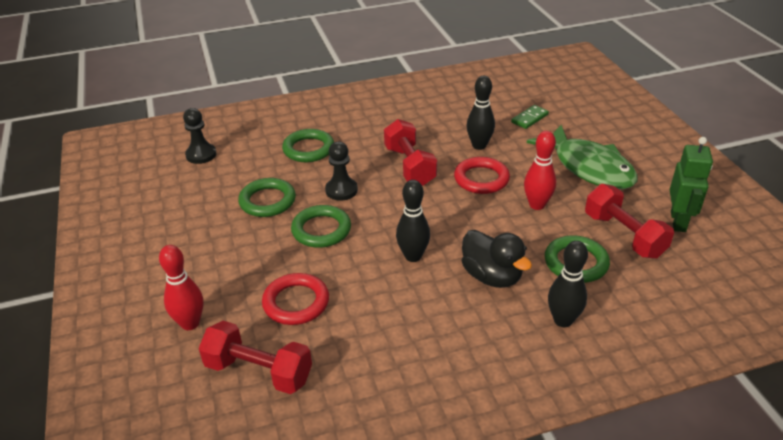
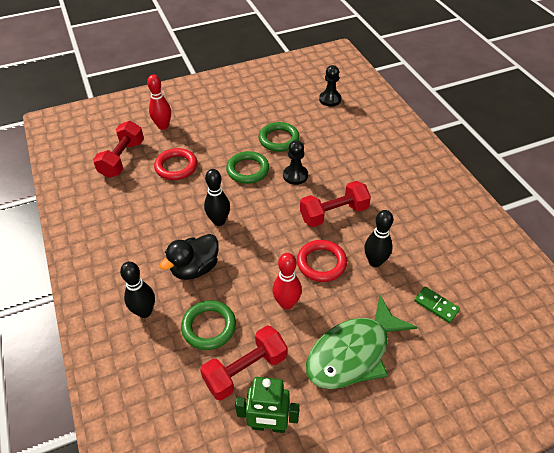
camera: 85 degrees right, 10 degrees up
(308, 149) = (347, 151): green ring -> none

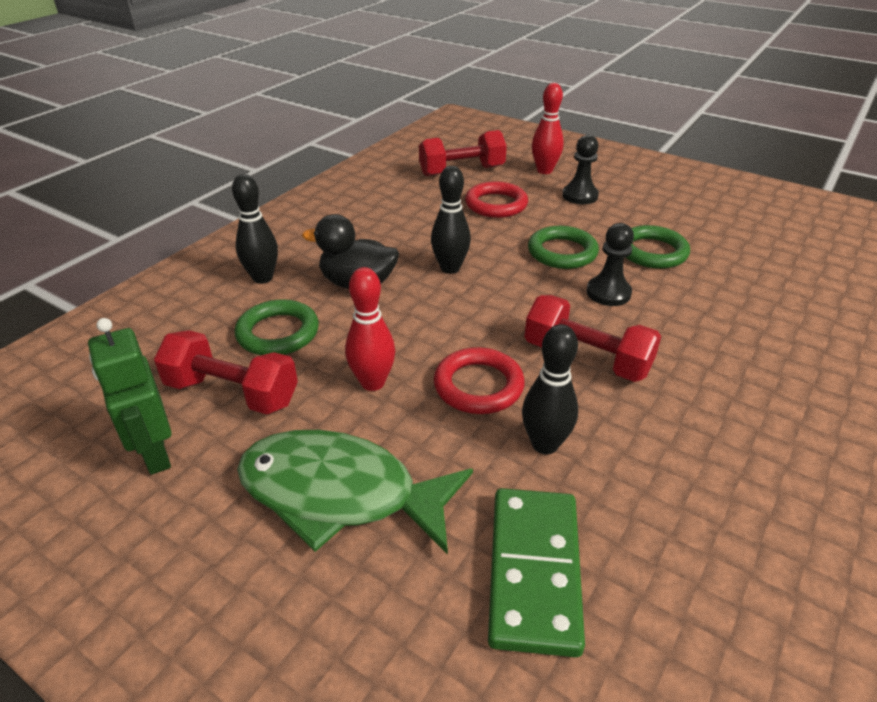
camera: 55 degrees right, 10 degrees down
(330, 99) = (803, 260): black pawn -> black pawn (580, 196)
(436, 306) = (533, 571): green domino -> green domino, size x1.89

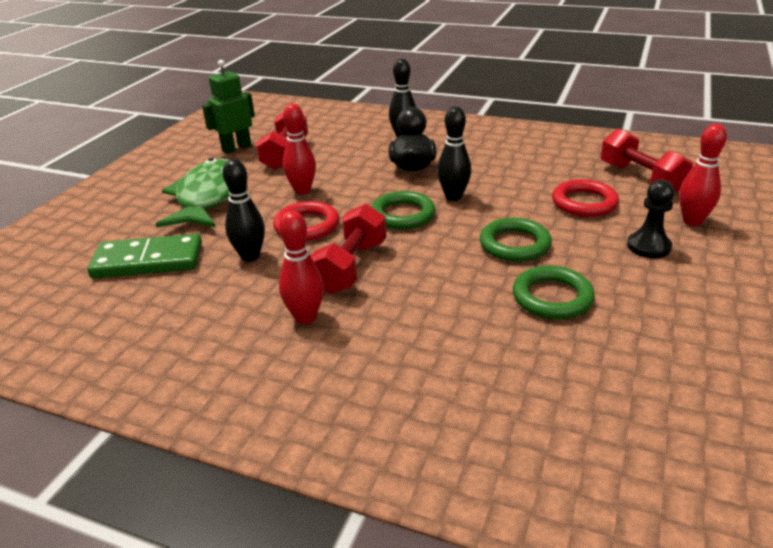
camera: 80 degrees right, 5 degrees down
(278, 333) = (344, 154): green ring -> green ring (402, 215)
(608, 293) = (454, 273): black pawn -> none
(685, 401) = (305, 317): none -> red bowling pin

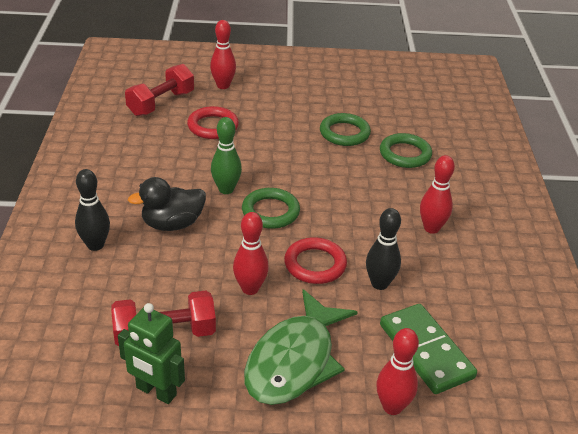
camera: 115 degrees left, 5 degrees up
(119, 230) = (392, 407): none -> red bowling pin
(208, 197) = (294, 360): green fish -> green fish turned 45 degrees counterclockwise
(350, 267) = (361, 222): red dumbbell -> none
(453, 196) = (226, 189): black bowling pin -> green bowling pin
(514, 244) = (289, 152): green ring -> green ring (405, 154)
(648, 246) = (265, 101): black pawn -> none

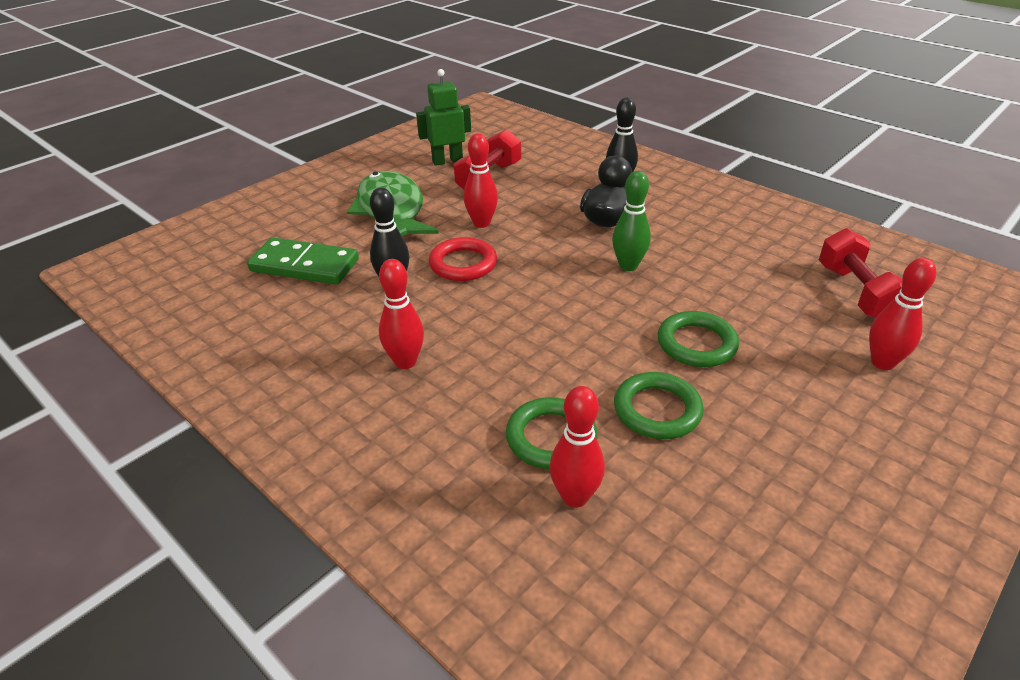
camera: 135 degrees right, 0 degrees up
(213, 126) = (767, 308): red ring -> none
(270, 212) = (562, 275): green ring -> green ring (696, 344)
(392, 407) = (298, 227): red bowling pin -> red bowling pin (575, 497)

